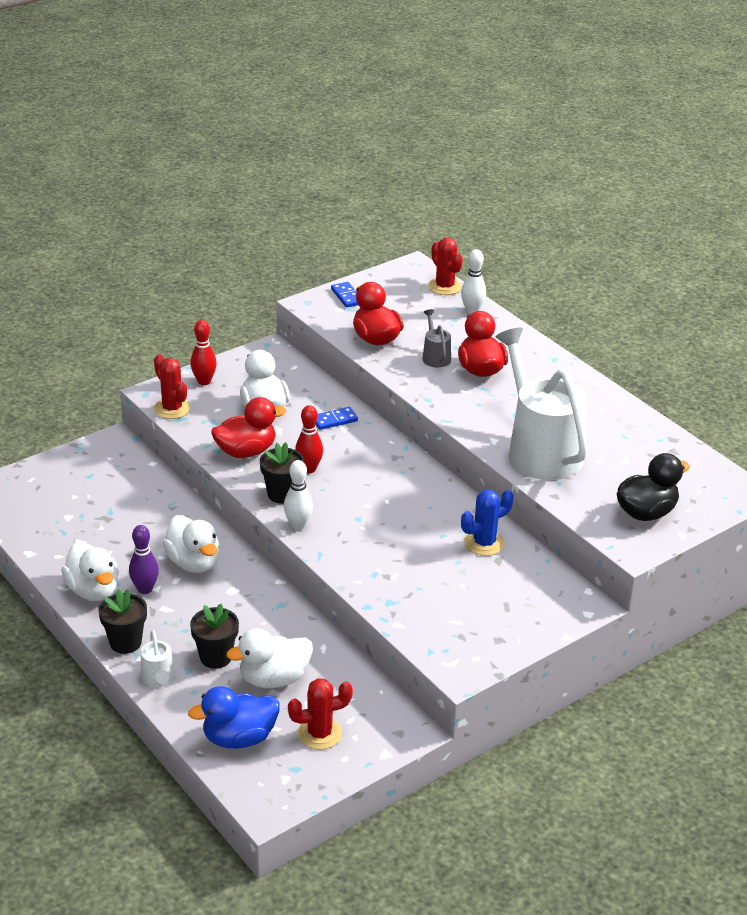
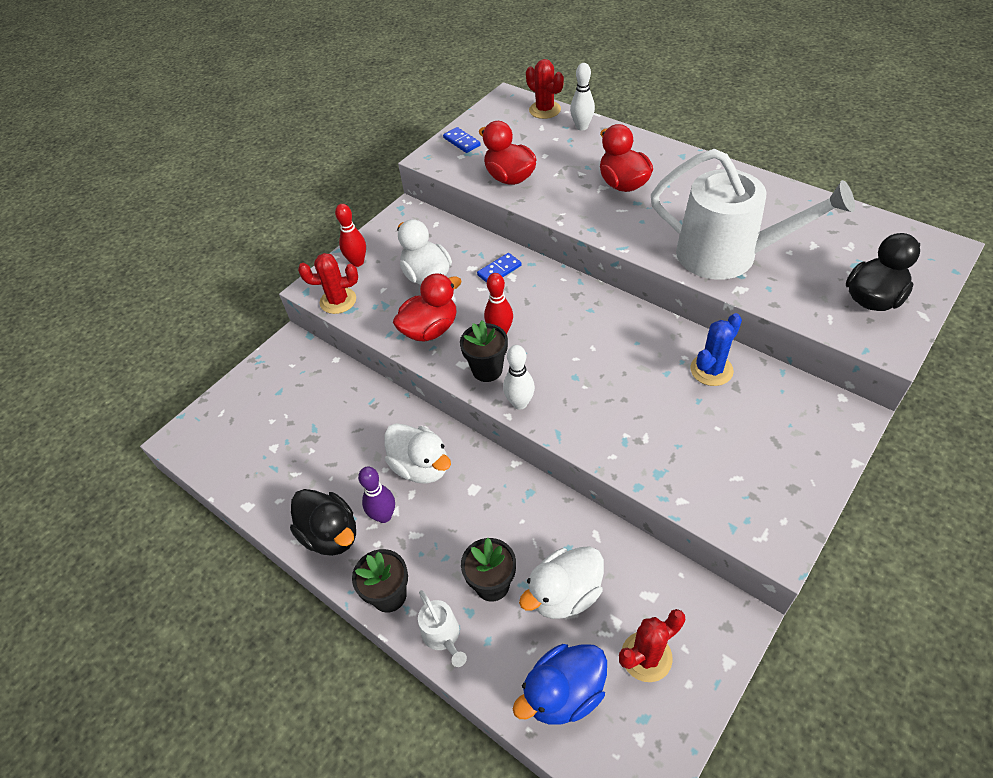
camera: 10 degrees left, 15 degrees up
(93, 590) = (331, 534): white duck -> black duck
(172, 409) = (338, 301): red cactus -> red cactus turned 45 degrees counterclockwise
(435, 356) = (574, 181): grey watering can -> none
(540, 449) = (728, 255): white watering can -> white watering can turned 150 degrees clockwise

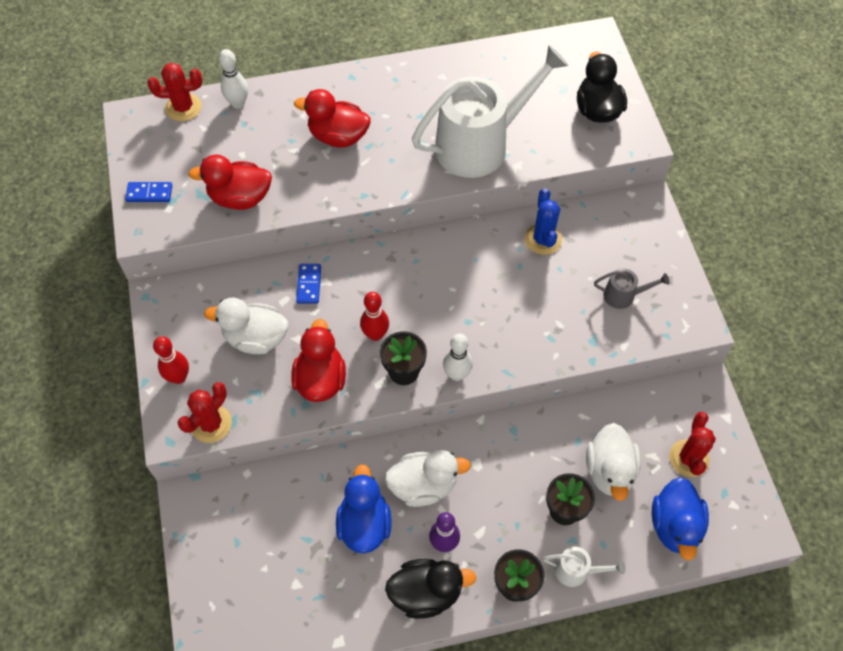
camera: 55 degrees left, 10 degrees up
(355, 453) = (364, 524): none -> blue duck
(731, 464) = (623, 295): none -> grey watering can

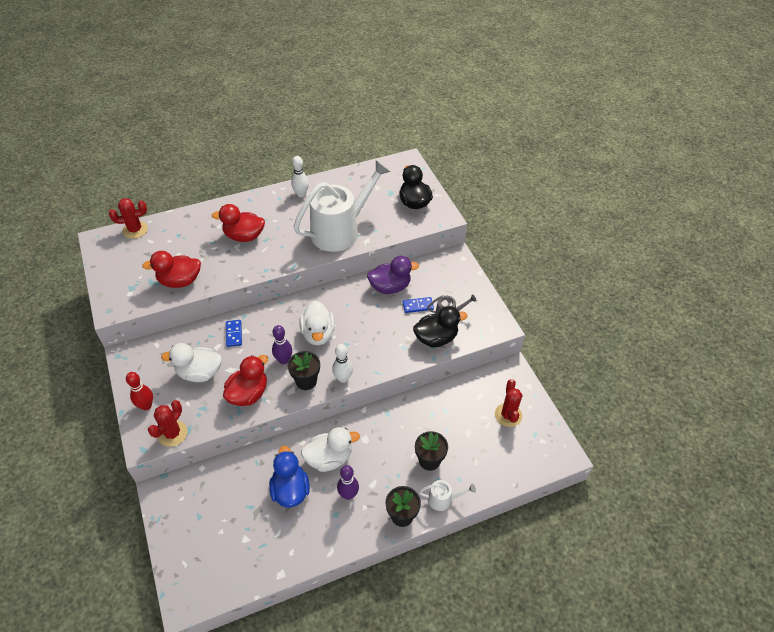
camera: 10 degrees left, 10 degrees down
(149, 193) = (115, 285): blue domino -> blue domino (417, 306)
(238, 103) = (173, 223): white bowling pin -> white bowling pin (301, 194)
(321, 379) = (248, 394): red duck -> red duck turned 45 degrees clockwise
(375, 334) = (284, 360): red bowling pin -> purple bowling pin
(426, 593) = (340, 530): black duck -> black duck (436, 338)
(543, 239) = (390, 287): blue cactus -> purple duck
(609, 471) = (456, 430): white duck -> white duck (318, 334)
(675, 525) = (505, 460): blue duck -> none

